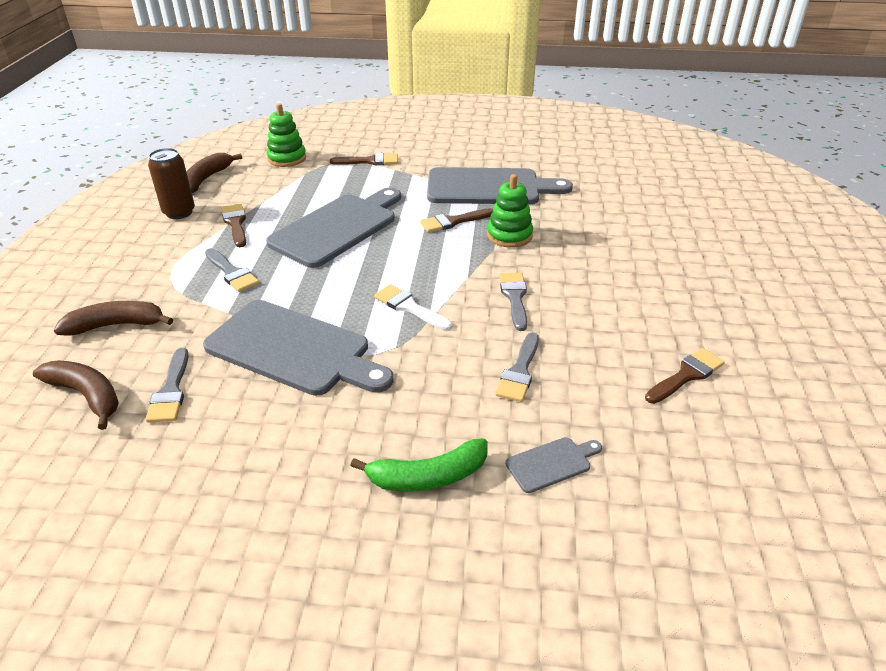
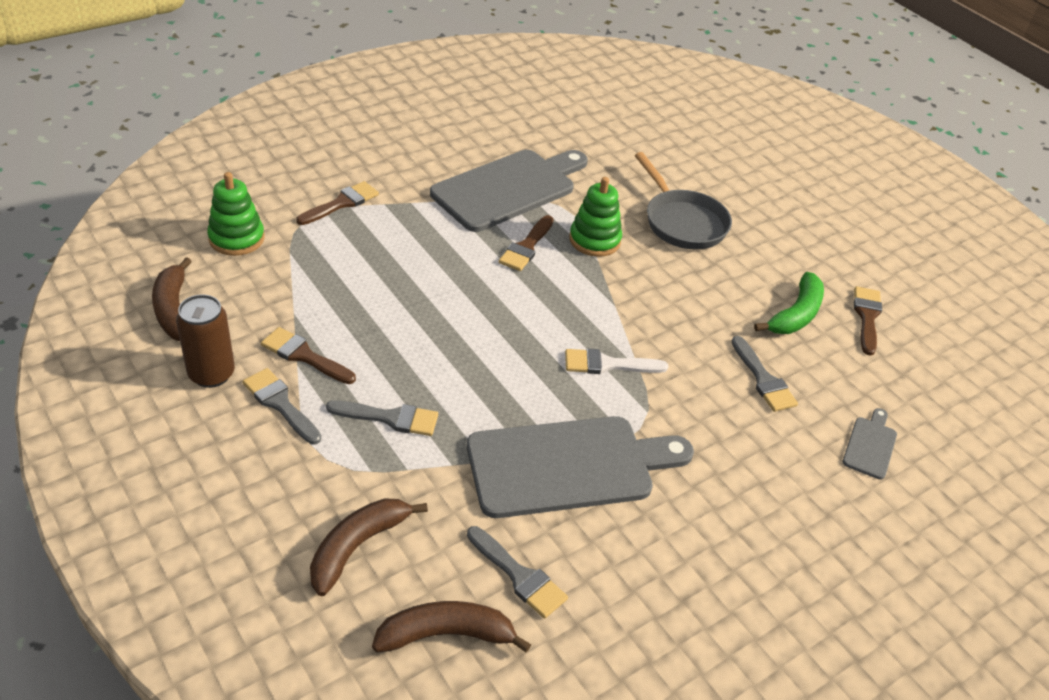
camera: 45 degrees left, 5 degrees up
(337, 228) = (424, 307): grey cutting board -> none
(428, 476) = (811, 511): green banana -> green banana (795, 315)
(514, 297) = (677, 308): grey brush -> grey brush (280, 404)
(598, 250) = (682, 222): none -> grey pan

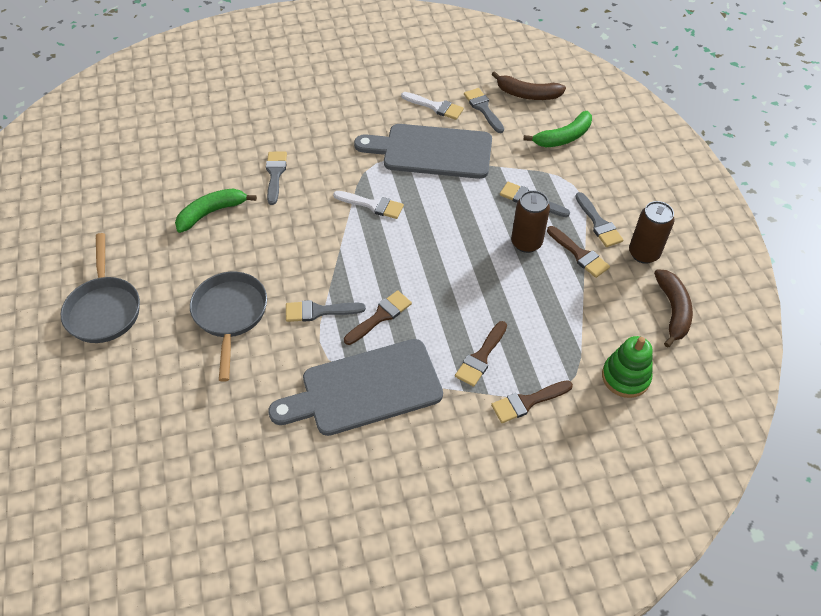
camera: 155 degrees left, 10 degrees up
(357, 547) = (563, 137): brown banana -> green banana
(380, 356) = (526, 243): none -> brown can
(594, 240) = (319, 311): green stacking toy -> grey brush
(604, 557) = (435, 107): none -> white brush
(806, 206) = (104, 309): none -> grey pan
(867, 317) = (161, 200): brown brush -> brown brush (481, 357)
(870, 445) = (244, 125): grey cutting board -> none

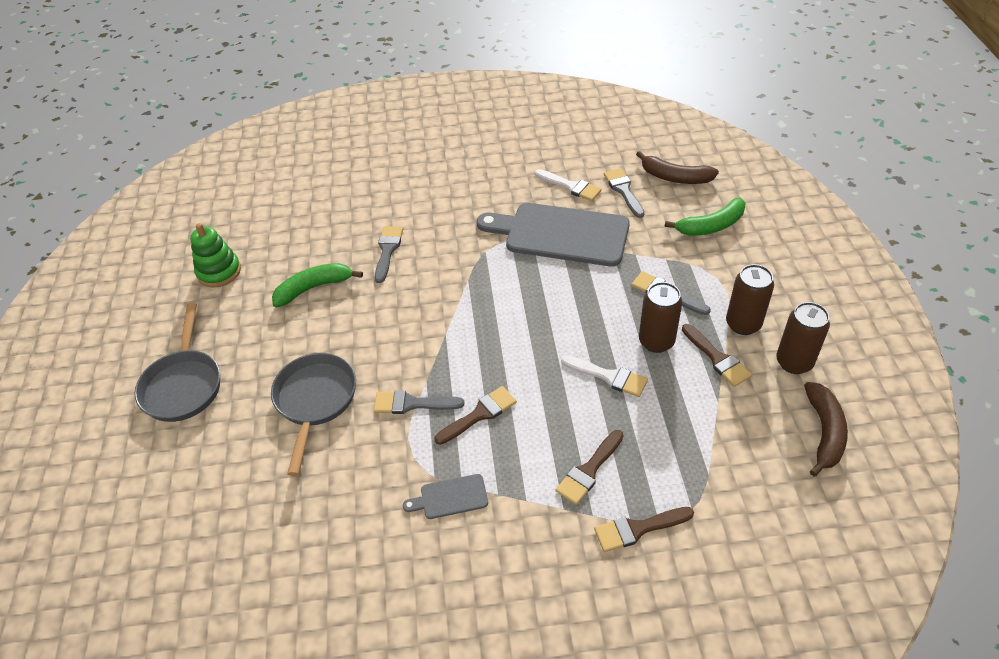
camera: 10 degrees right, 5 degrees down
(364, 389) = (450, 497): grey cutting board -> grey cutting board, size x0.43
(372, 205) = (487, 289): white brush -> white brush (608, 376)
(598, 223) = (743, 324): grey brush -> brown can
(625, 377) = (759, 508): green stacking toy -> green stacking toy (219, 272)

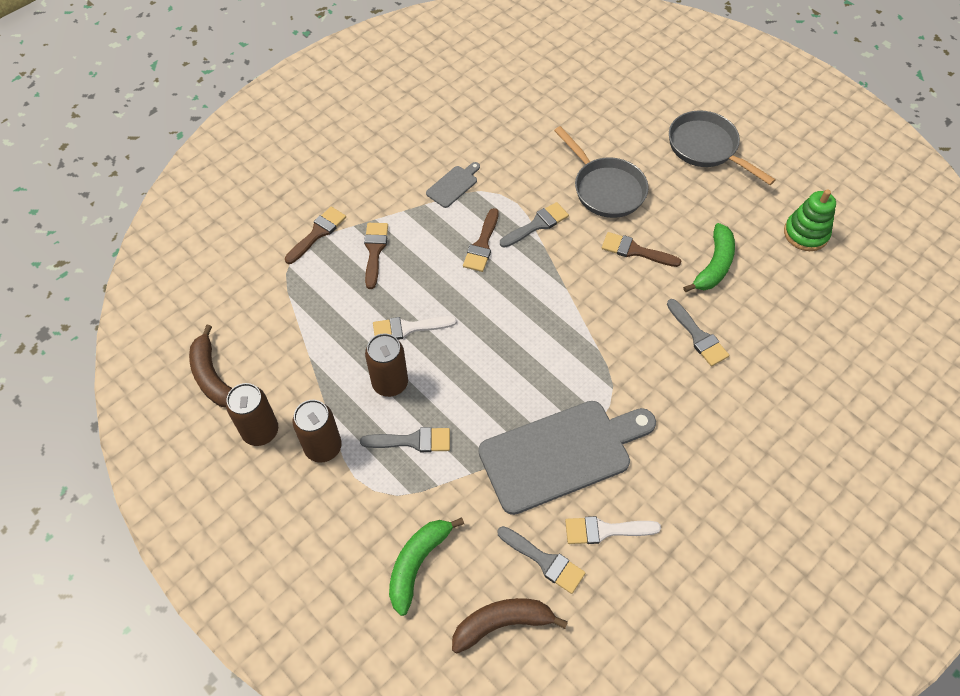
camera: 140 degrees right, 10 degrees up
(717, 358) = (329, 397): brown brush -> brown brush (635, 251)

